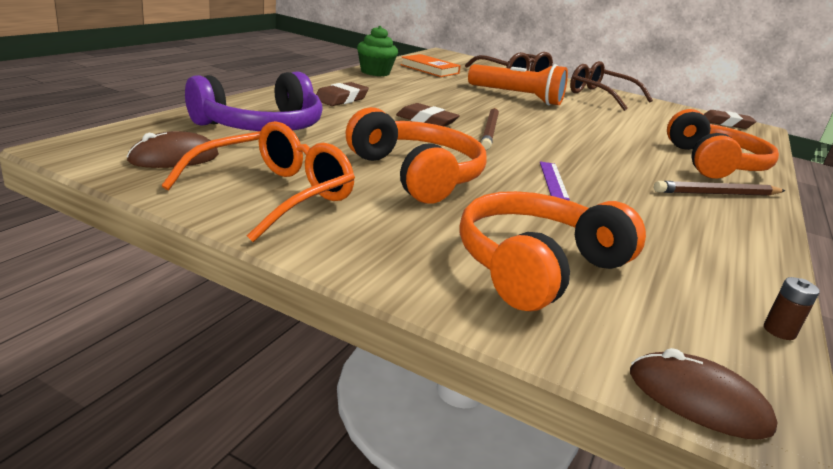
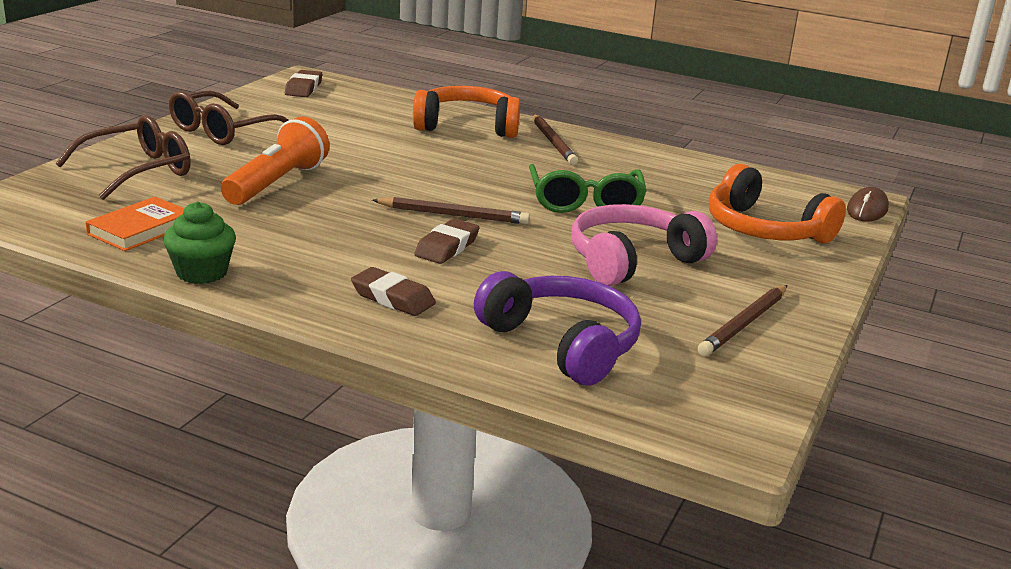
camera: 90 degrees left, 0 degrees up
(174, 158) = (709, 381): brown mouse -> none
(274, 194) = (744, 324): orange glasses -> brown pencil
(416, 175) = (632, 261): orange headphones -> pink headphones
(553, 180) = (585, 202): purple ruler -> green glasses
(779, 331) = (774, 175): brown battery -> none

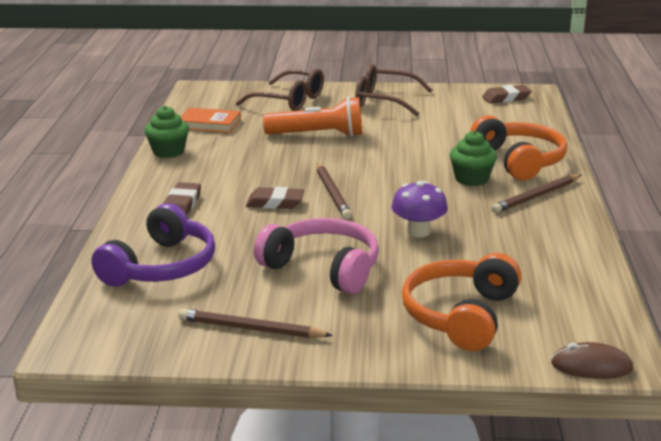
camera: 70 degrees right, 0 degrees up
(487, 153) = (471, 179): none -> green cupcake
(585, 202) = (418, 232): green glasses -> purple mushroom

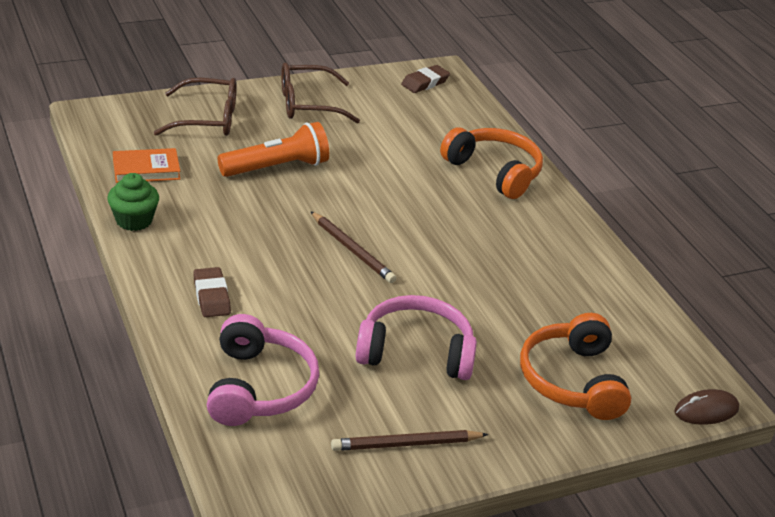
camera: 30 degrees left, 10 degrees up
(161, 266) = (258, 387): purple headphones -> pink headphones
(275, 203) = (305, 274): brown eraser -> none
(418, 232) = (468, 285): purple mushroom -> none
(471, 179) = (468, 205): green cupcake -> none
(536, 196) = (539, 217): brown pencil -> none

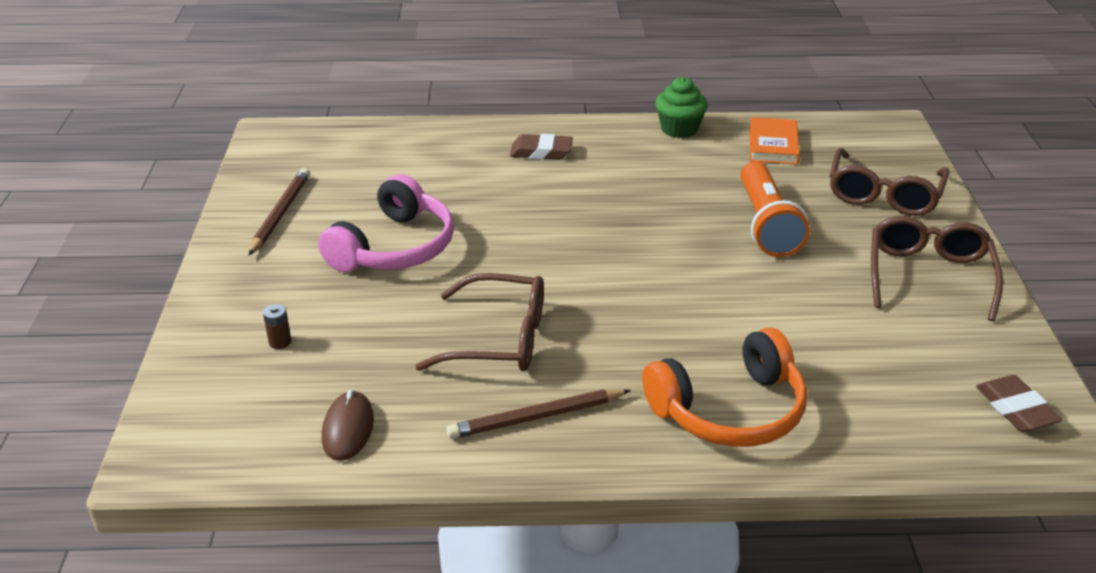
camera: 115 degrees right, 0 degrees up
(258, 387) = (404, 156): pink headphones -> none
(352, 250) = (583, 244): brown pencil -> brown pencil (536, 417)
(493, 271) = (499, 339): none -> brown glasses
(572, 380) = (280, 342): orange headphones -> brown battery
(706, 410) = (154, 435): brown mouse -> brown mouse (348, 429)

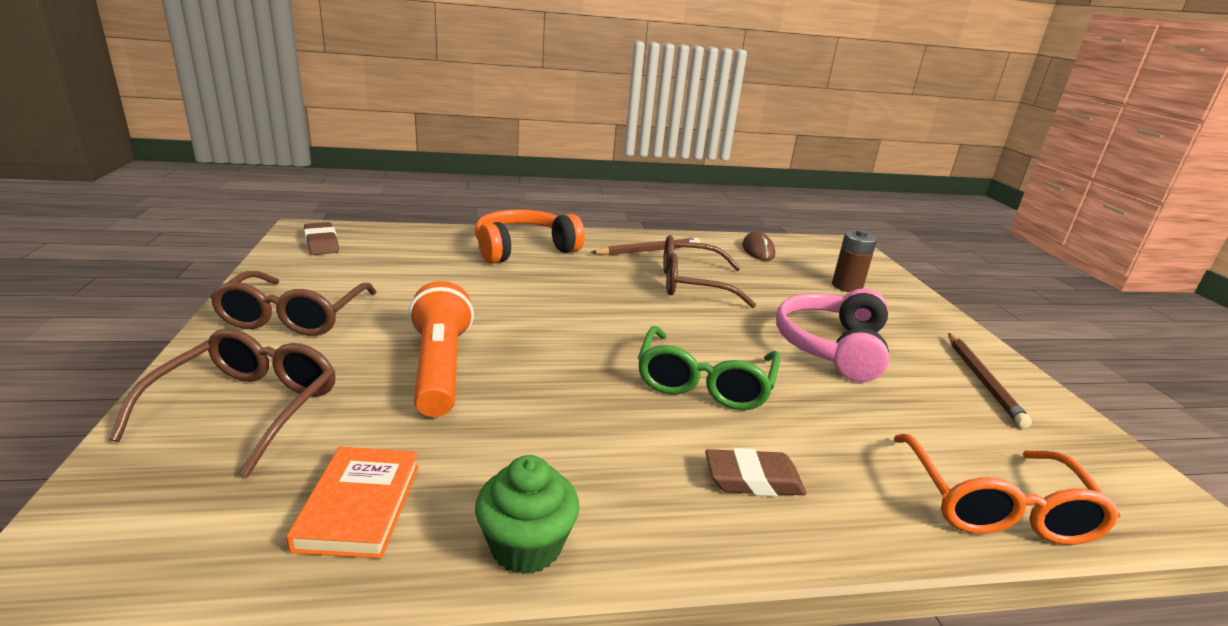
camera: 170 degrees right, 10 degrees down
(280, 342) = (847, 286): brown battery -> brown battery, size x1.84
(394, 137) = (995, 506): none -> orange glasses
(544, 212) = (704, 382): none -> green glasses

